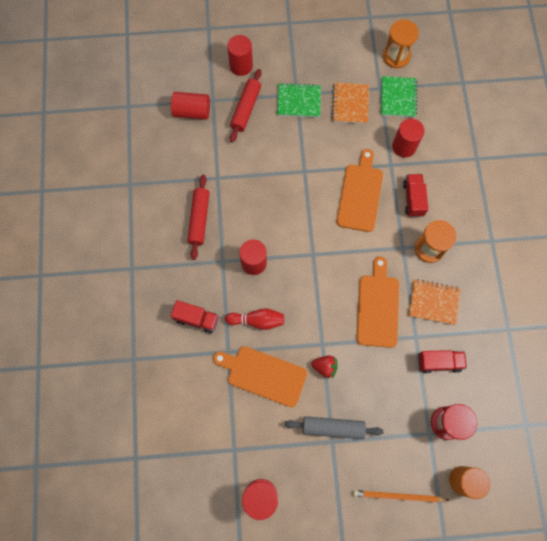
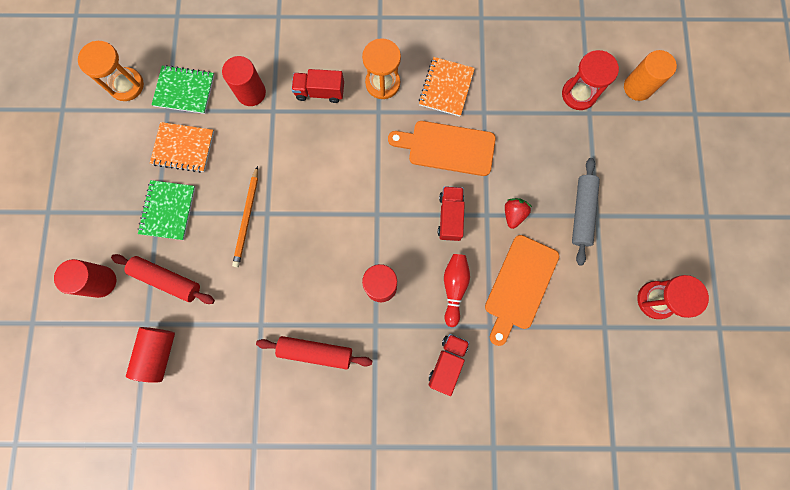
camera: 85 degrees left, 5 degrees up
(360, 194) = (307, 150): orange cutting board -> none
(398, 496) = (654, 153): orange pencil -> orange pencil (247, 218)
(439, 362) = (514, 92): red truck -> red truck (450, 217)

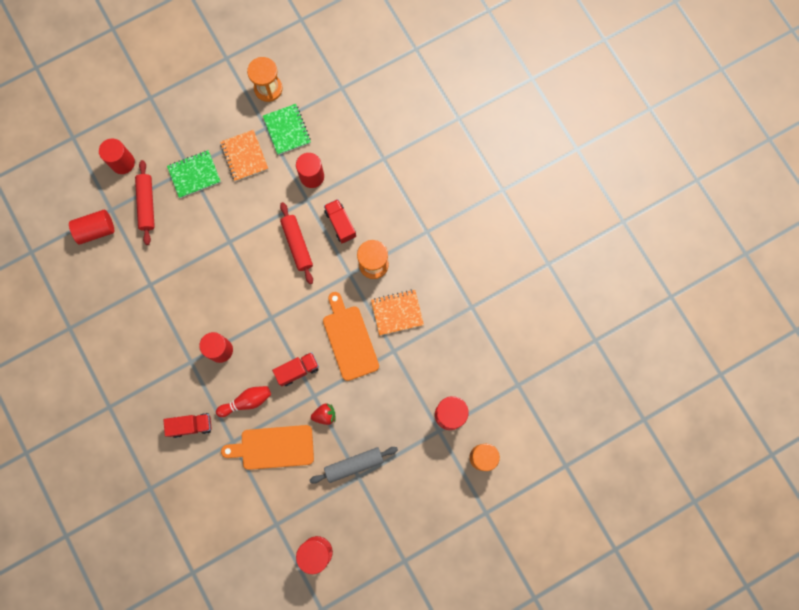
camera: 60 degrees right, 0 degrees up
(247, 218) = (218, 230): orange pencil -> none
(315, 352) = (151, 332): red rolling pin -> red rolling pin (297, 244)

